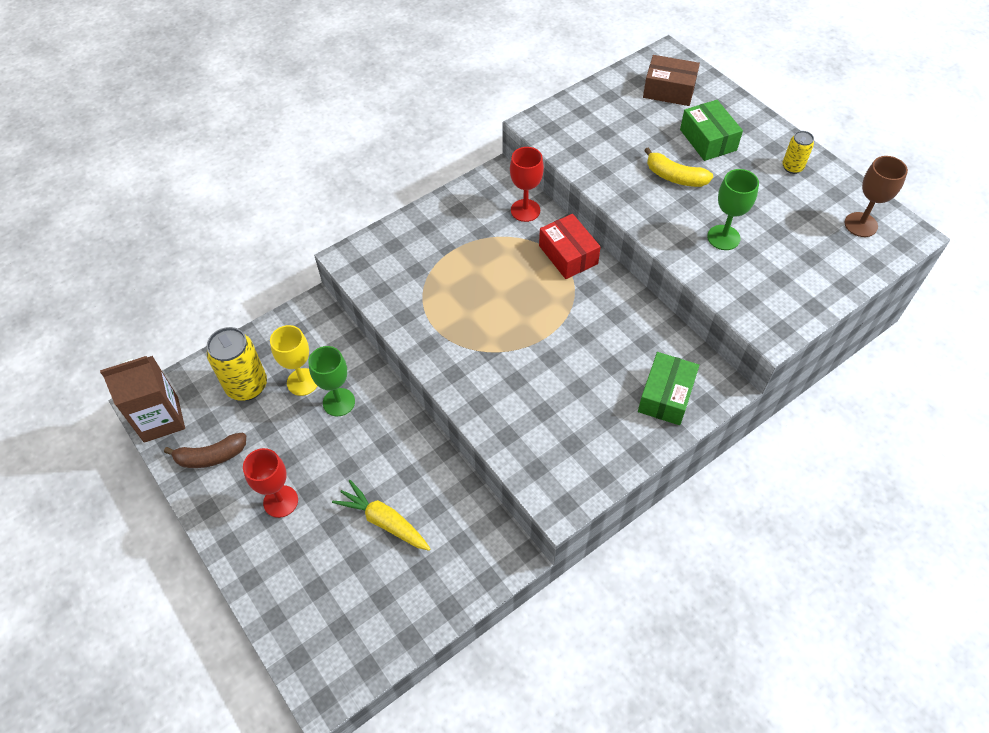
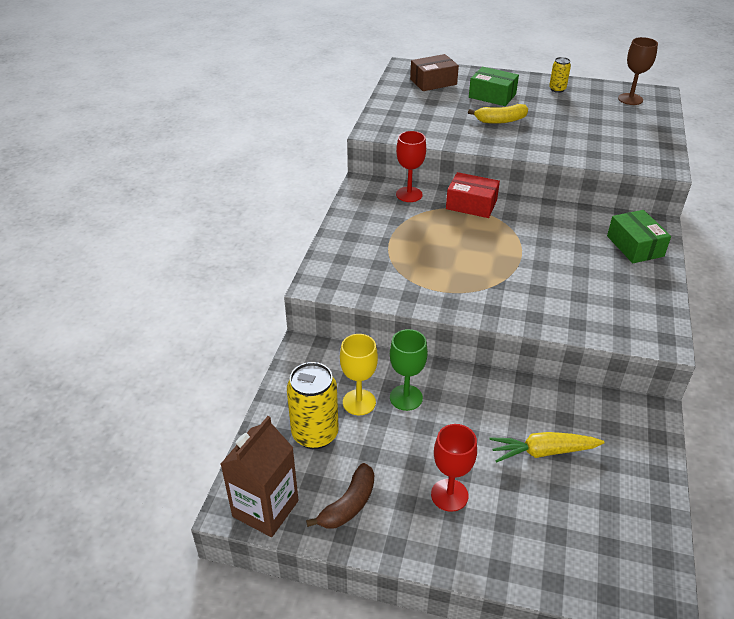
camera: 40 degrees left, 15 degrees down
(723, 237) = (572, 136): green goblet -> none

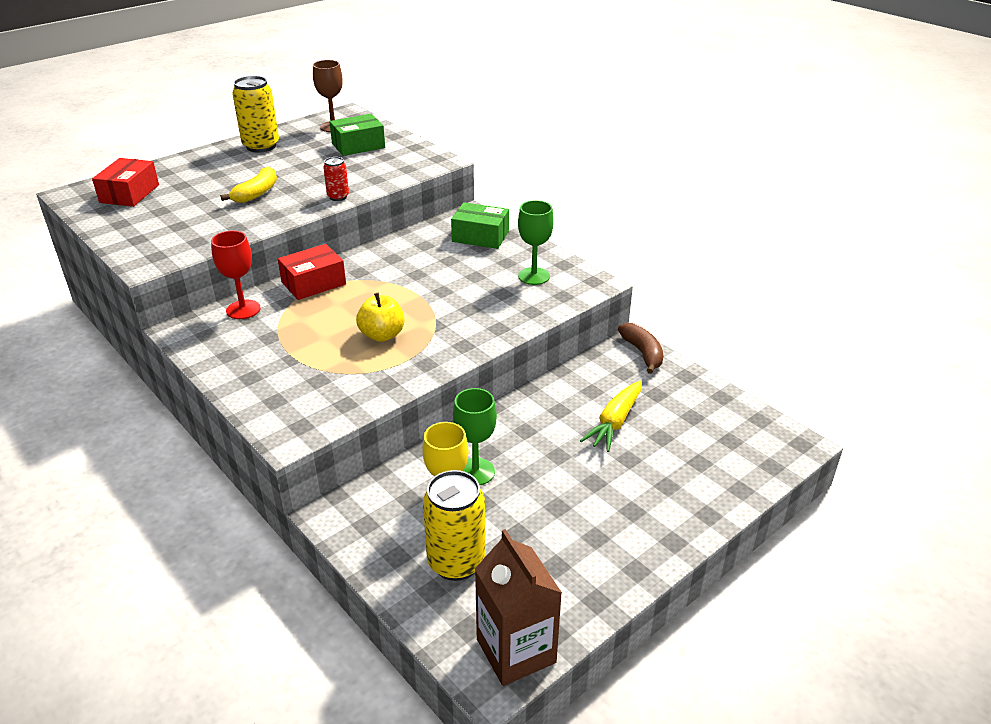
camera: 55 degrees left, 5 degrees down
(348, 505) = (565, 580): brown banana -> brown banana (642, 353)
(433, 82) = (129, 193): brown box -> red box
(449, 495) = (611, 503): red goblet -> none
(455, 265) = (382, 335): none -> yellow apple
(492, 96) = (211, 178): green box -> green box (358, 145)
(546, 152) = (338, 197): none -> red can
(557, 89) = (261, 146): yellow can -> yellow can, size x1.87
(624, 301) = (534, 276): none -> green goblet

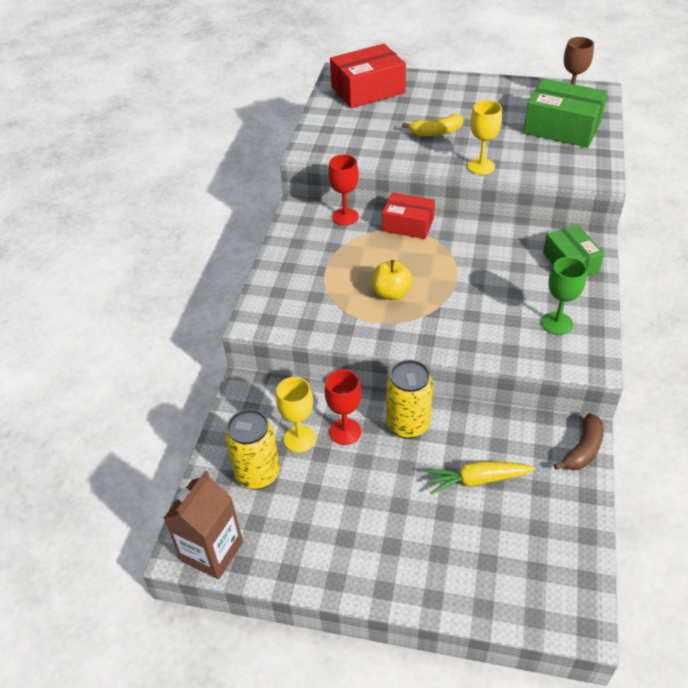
camera: 55 degrees right, 10 degrees up
(129, 193) = (368, 90): red box -> red box, size x1.54
(261, 146) = (495, 92): yellow can -> yellow can (408, 424)
(338, 197) = (481, 166): red can -> yellow goblet
(358, 145) = (562, 128): green box -> green box, size x1.54
(475, 472) = (345, 431): green goblet -> red goblet

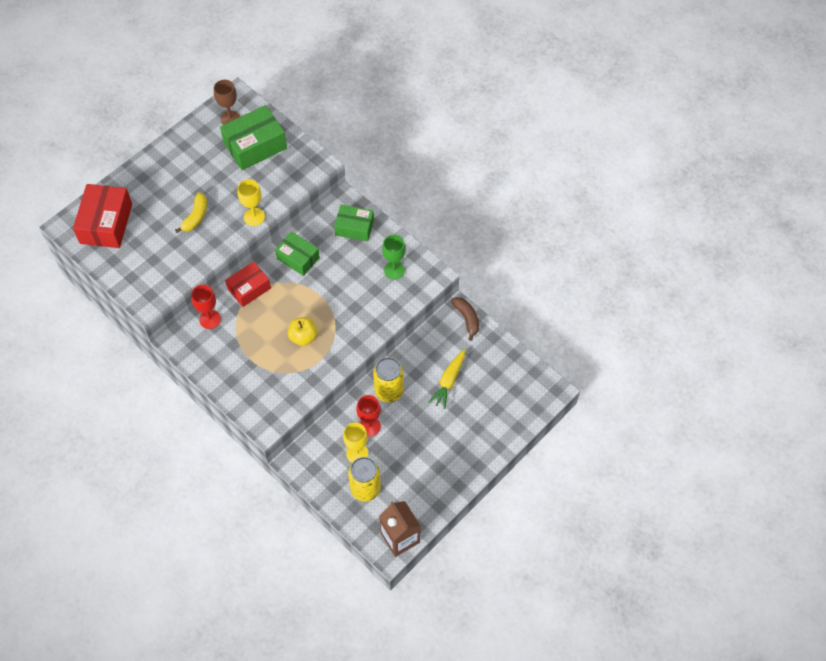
camera: 60 degrees left, 15 degrees up
(482, 240) = (298, 258): none -> green box

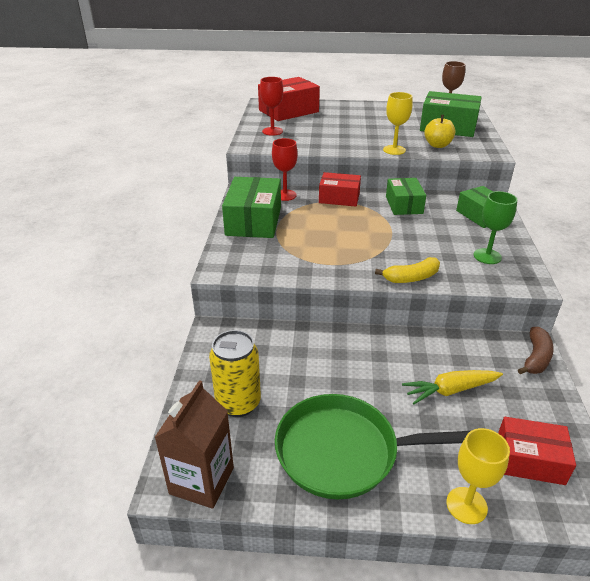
camera: 50 degrees right, 25 degrees down
(196, 217) = (350, 132): yellow banana -> yellow banana (411, 278)
(226, 365) = (253, 221): none -> green box
(303, 337) = (338, 243): yellow apple -> yellow apple (437, 145)
(357, 453) = (274, 369): yellow goblet -> yellow goblet (466, 505)
(369, 426) = (316, 360): red goblet -> red goblet (272, 131)
(389, 391) = (373, 350): yellow can -> none
(438, 463) = (343, 451): none -> green pan
(512, 389) = (529, 459): none -> red box

